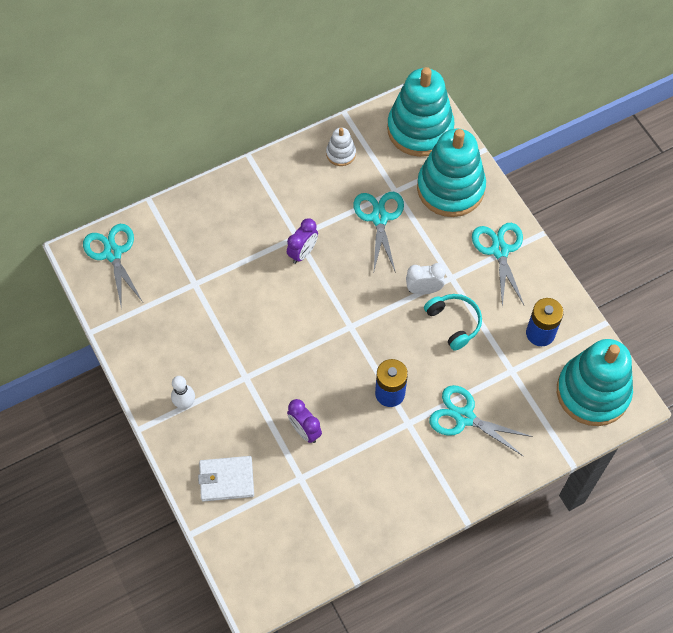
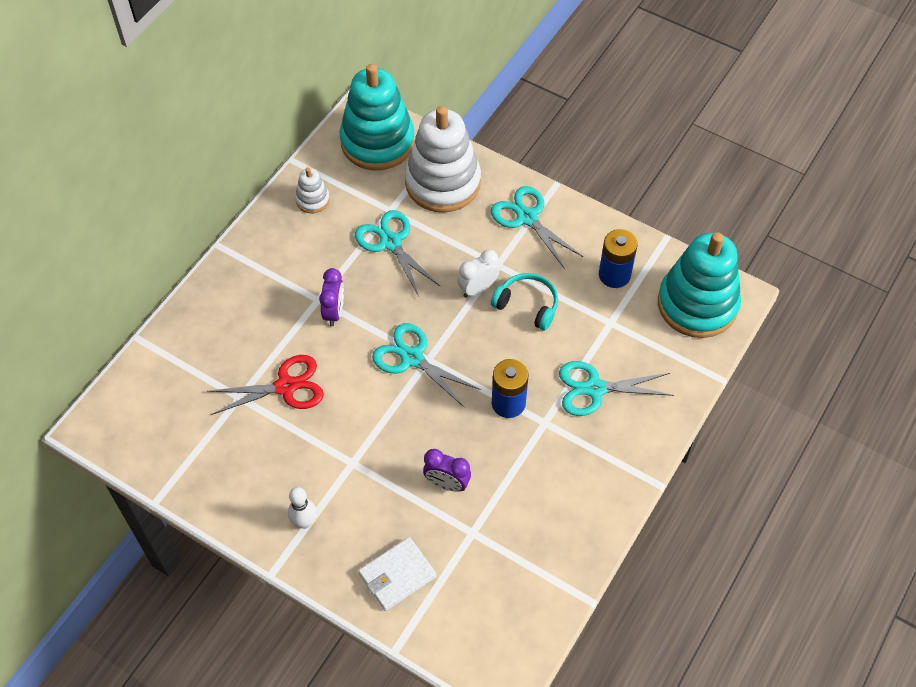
camera: 30 degrees left, 5 degrees down
(113, 253) = (129, 410): turquoise scissors -> turquoise scissors (412, 358)
(232, 293) = (285, 386): none -> red scissors
(450, 188) = (443, 182): turquoise stacking toy -> white stacking toy

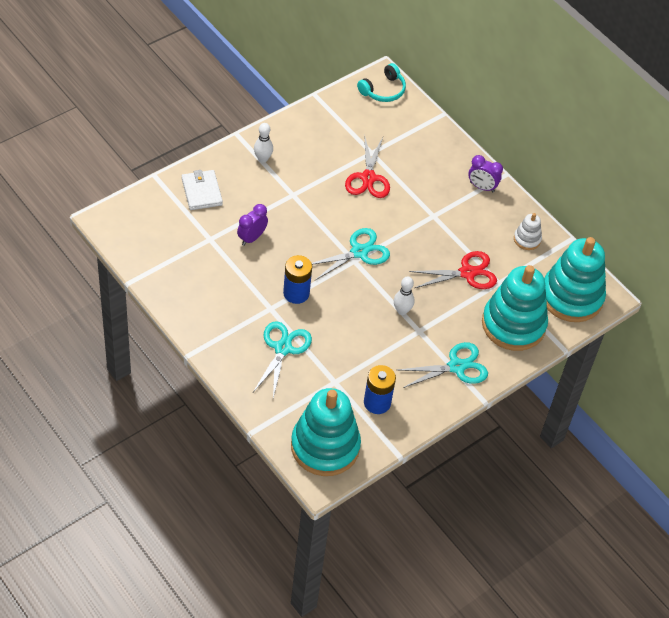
camera: 105 degrees right, 5 degrees down
(334, 312) = (418, 221): purple clock -> purple clock (482, 187)
(390, 242) = (467, 273): turquoise scissors -> red scissors
(443, 182) = (513, 324): white stacking toy -> turquoise stacking toy
(478, 289) = (402, 311): white clock -> white bowling pin
(527, 305) = (374, 335): turquoise headphones -> turquoise headphones (383, 90)

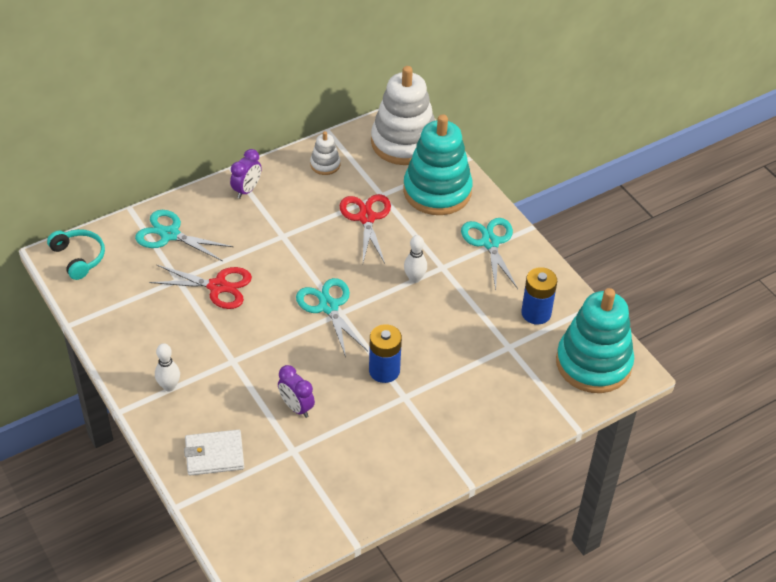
camera: 80 degrees left, 5 degrees down
(283, 348) = (463, 390): turquoise scissors -> turquoise scissors (170, 235)
(571, 297) = (404, 142): turquoise stacking toy -> white stacking toy

